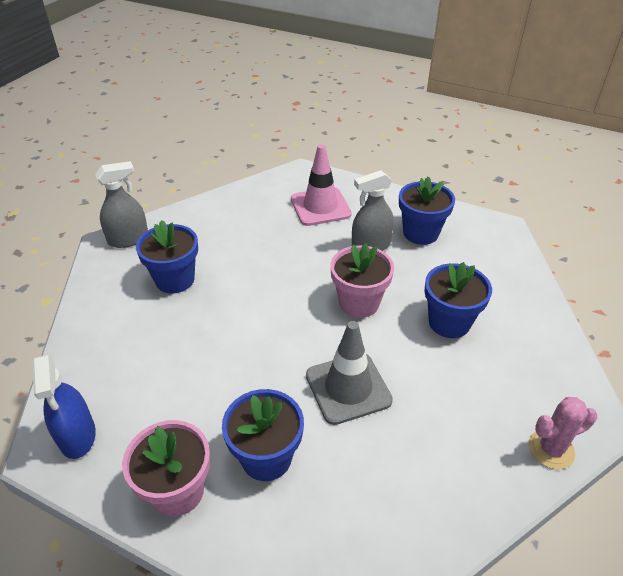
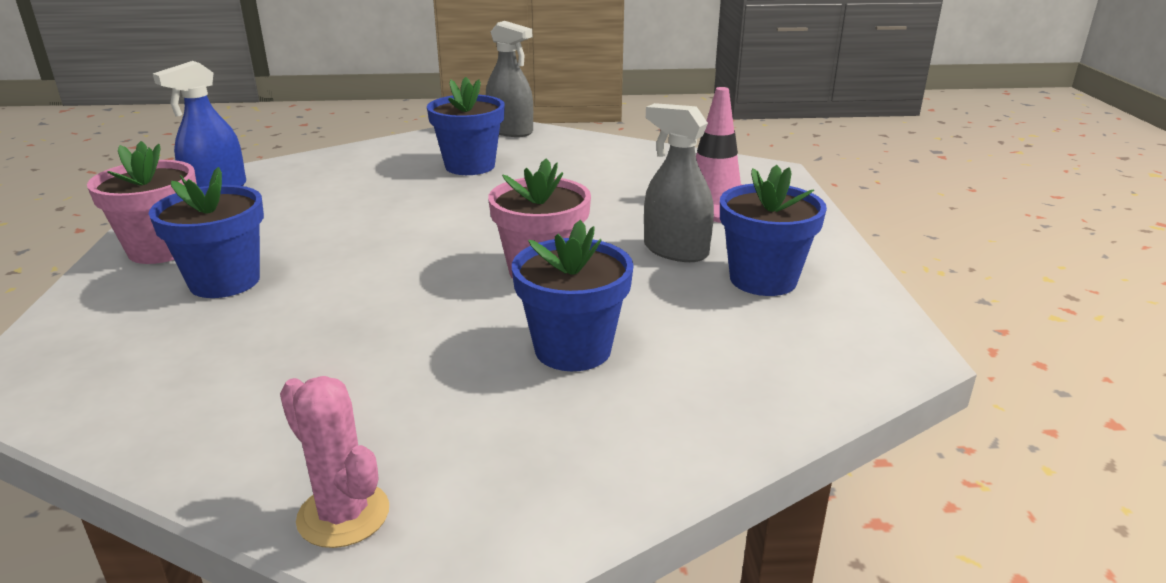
camera: 60 degrees right, 15 degrees down
(348, 388) = (369, 302): grey traffic cone -> none

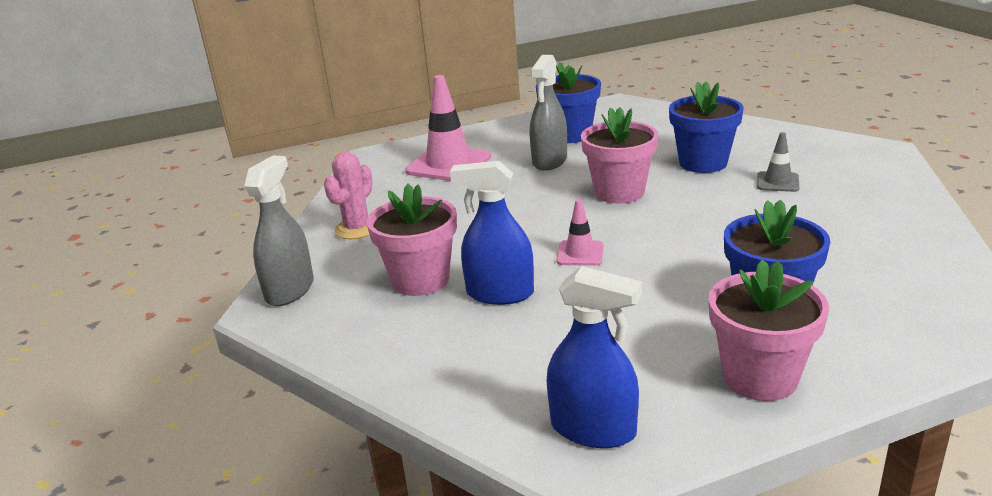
camera: 105 degrees left, 0 degrees up
(343, 515) = (894, 175): pink cactus -> pink cactus (357, 229)
(410, 187) = (500, 293): none -> blue spray bottle
(431, 225) = (580, 253): none -> pink traffic cone
(449, 386) = (777, 182): none -> grey traffic cone
(470, 166) = (420, 280): blue flower pot -> pink flower pot

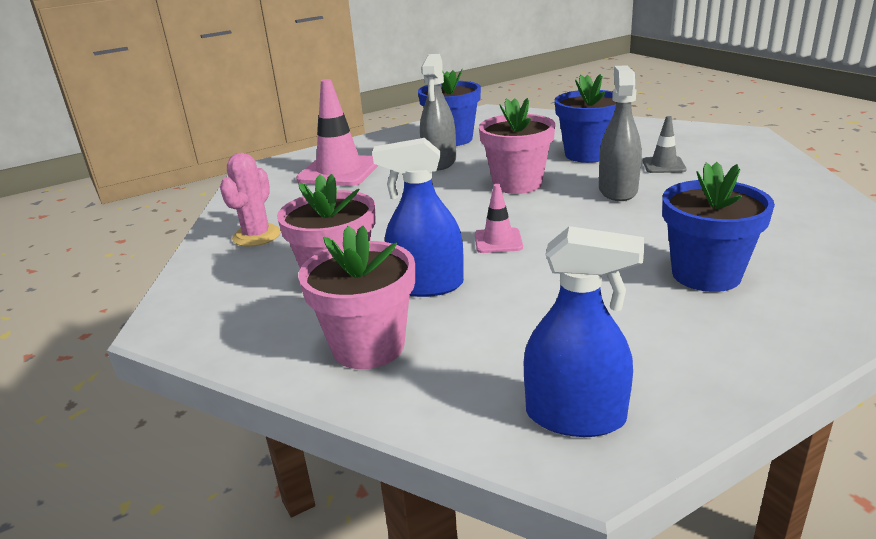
camera: 10 degrees left, 0 degrees up
(290, 290) = (193, 302): grey spray bottle -> grey spray bottle (617, 190)
(760, 377) = (728, 343): pink flower pot -> pink flower pot (368, 347)

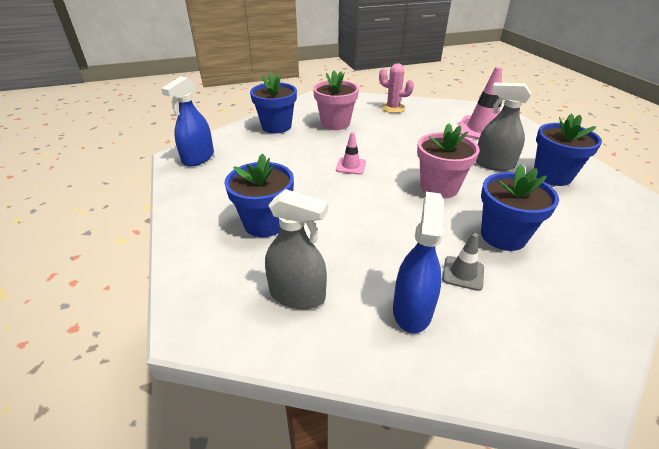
camera: 100 degrees right, 10 degrees up
(368, 347) = (276, 126): pink flower pot -> blue flower pot
(427, 285) = (315, 142): blue spray bottle -> blue spray bottle (412, 310)
(617, 190) = (410, 228): grey spray bottle -> grey spray bottle (297, 295)

